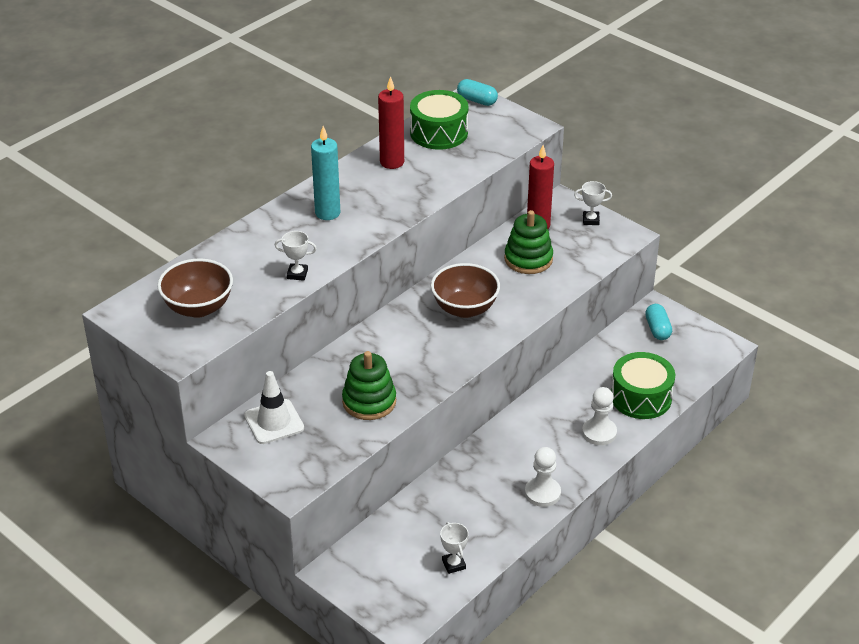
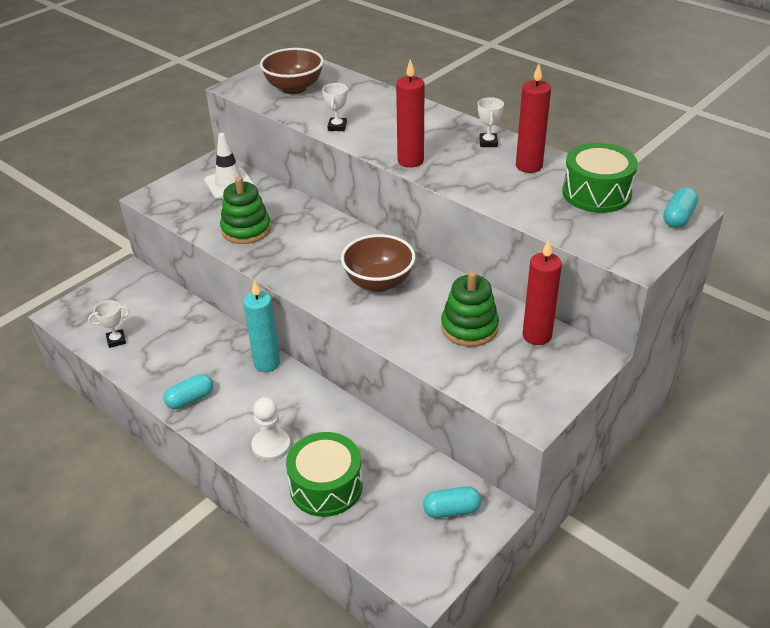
camera: 90 degrees right, 0 degrees up
(327, 213) = (432, 136): turquoise candle -> turquoise candle (267, 363)
(373, 228) = (410, 161): none -> red candle
(542, 493) = (190, 399): white pawn -> turquoise capsule
(591, 220) = (558, 382): white trophy -> white trophy (488, 142)

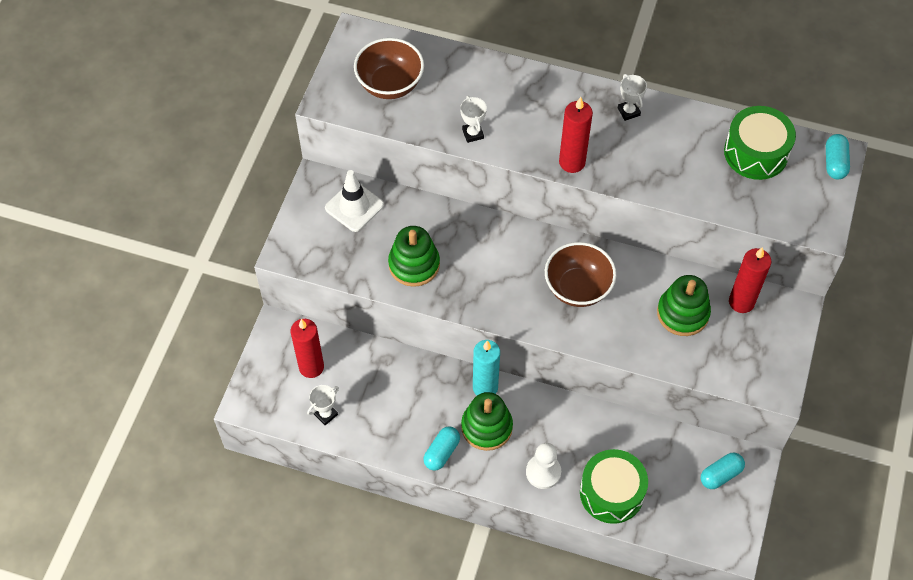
camera: 25 degrees left, 20 degrees up
(245, 393) = (486, 427): none -> green stacking toy
(529, 166) = (681, 134): red candle -> red candle (311, 367)

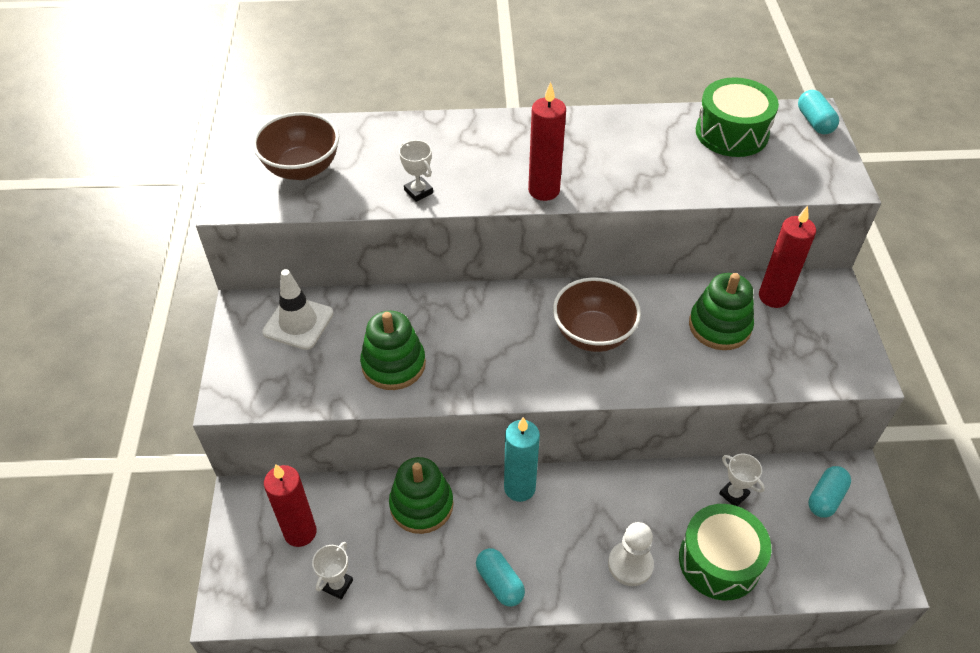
camera: 20 degrees left, 10 degrees down
(441, 452) = (500, 583): turquoise capsule -> turquoise capsule turned 45 degrees counterclockwise
(486, 427) = (541, 533): green stacking toy -> green stacking toy (421, 505)
(628, 111) = (580, 129): white trophy -> white trophy (734, 494)

